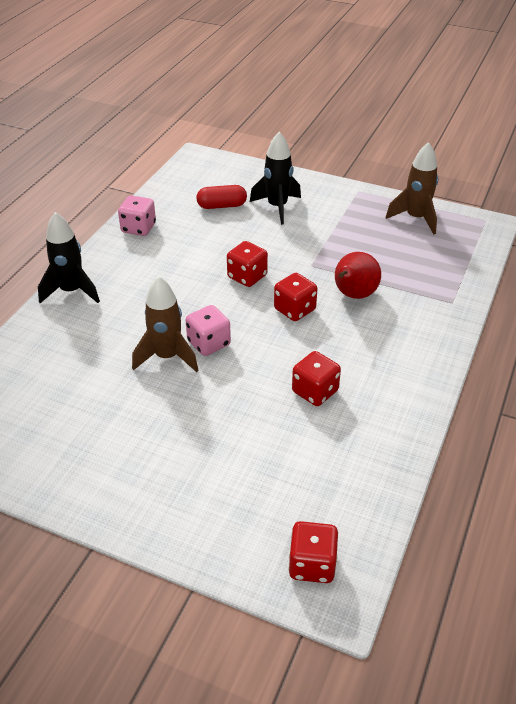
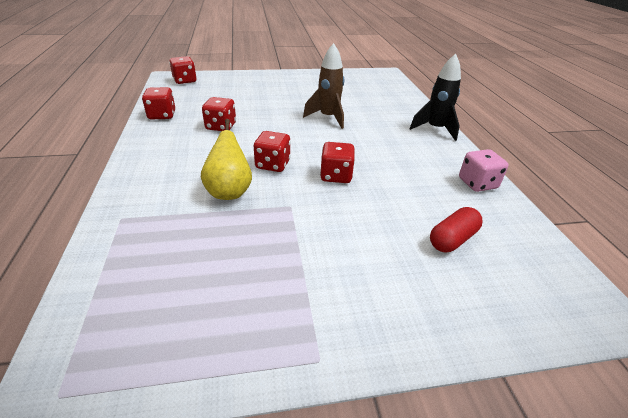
camera: 145 degrees right, 5 degrees down
(209, 343) = (312, 129): pink dice -> none
(277, 207) = (396, 265): black rocket -> none
(353, 295) = (229, 191): red pear -> yellow pear
(385, 450) = (162, 115): none -> red dice
(415, 218) = (195, 336): brown rocket -> none

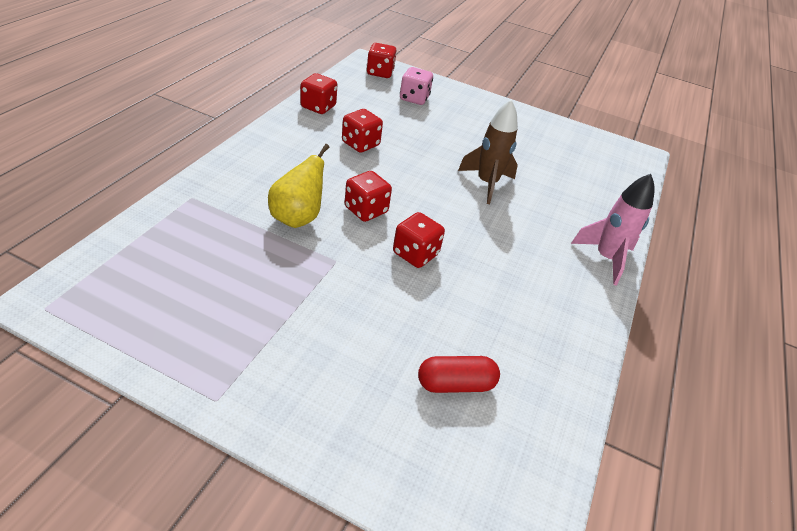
camera: 30 degrees right, 5 degrees up
(435, 129) = (606, 258): black rocket -> pink rocket
(477, 183) = (569, 347): pink dice -> pink dice (414, 98)

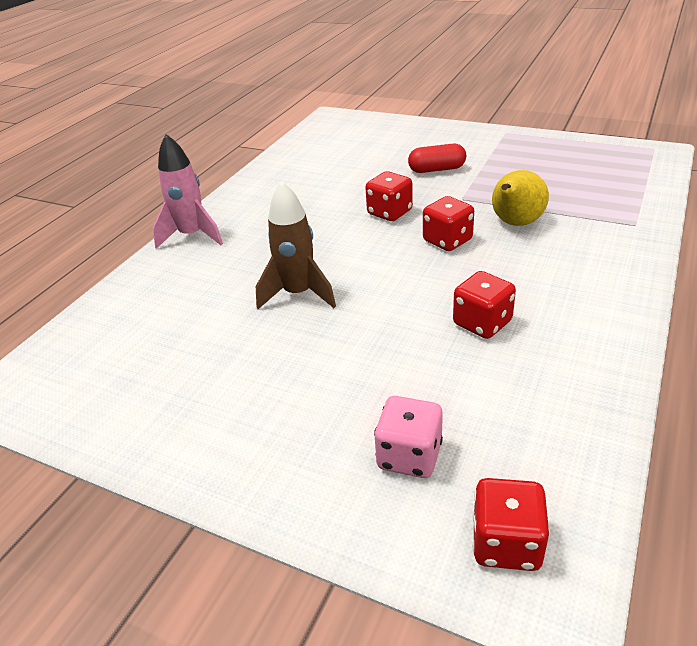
camera: 170 degrees left, 5 degrees down
(318, 107) = (585, 387): red dice -> none
(455, 384) = (358, 153): red capsule -> red capsule (437, 169)

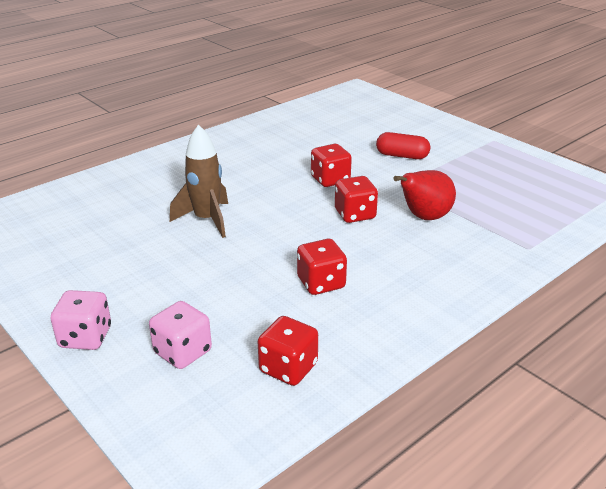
camera: 20 degrees right, 5 degrees down
(192, 236) = (170, 156): pink rocket -> none
(279, 483) = (85, 337): none -> pink dice
(506, 543) = (194, 428): red dice -> red dice (288, 368)
(515, 223) = (424, 217): yellow pear -> red pear

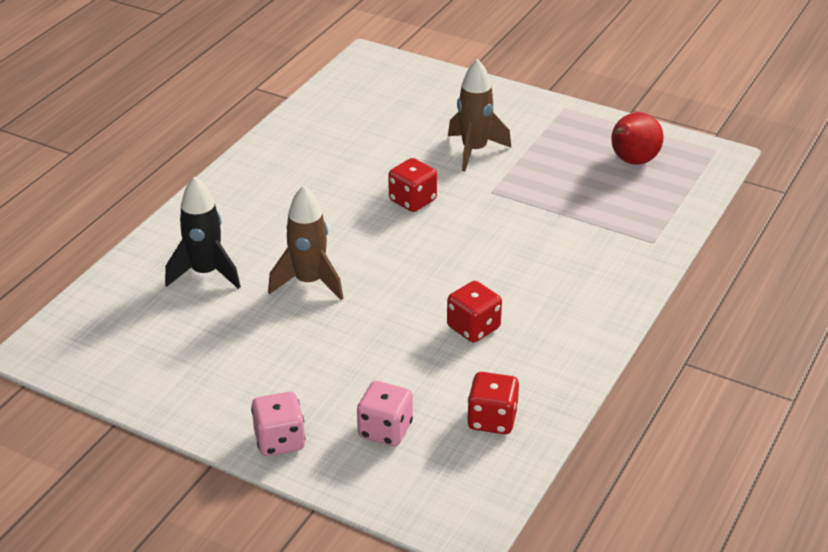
camera: 20 degrees left, 5 degrees up
(134, 198) = (205, 273): none -> black rocket
(355, 214) = (463, 240): red dice -> none
(402, 156) = (474, 151): red capsule -> brown rocket
(424, 217) = (536, 228): red pear -> red pear (632, 161)

